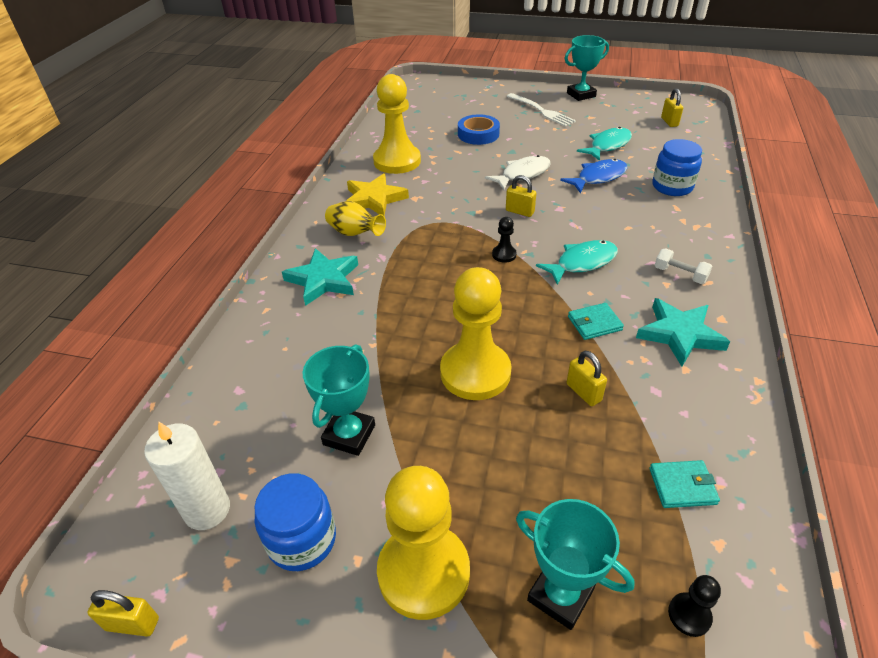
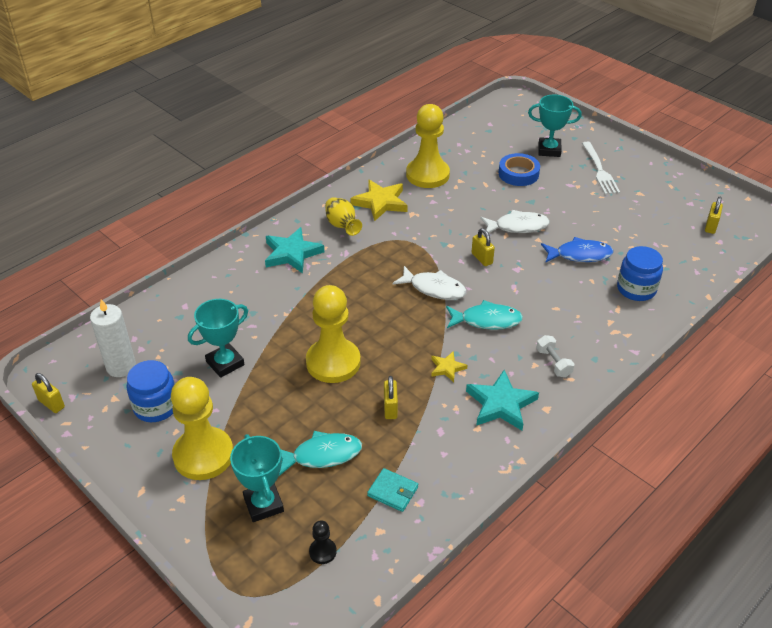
camera: 30 degrees right, 0 degrees up
(504, 255) = (434, 288): black pawn -> white fish
(581, 95) = (656, 166): turquoise trophy -> turquoise trophy (549, 150)
(594, 323) = (447, 368): turquoise wallet -> yellow star
(608, 145) = (623, 228): turquoise fish -> turquoise fish (322, 455)

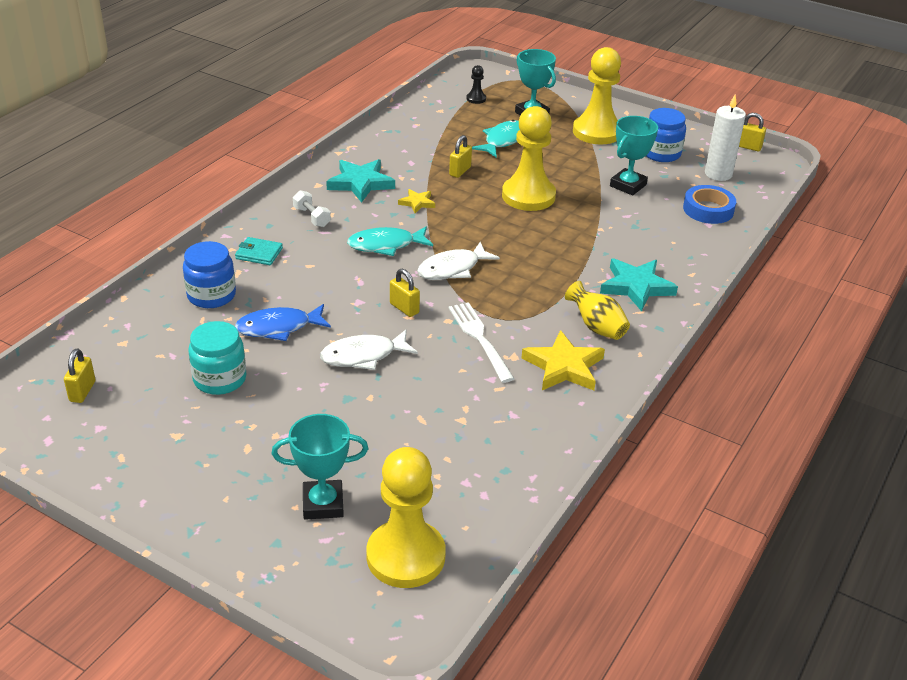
camera: 165 degrees right, 5 degrees down
(322, 455) = (503, 140): turquoise fish -> turquoise fish turned 150 degrees clockwise
(390, 408) = (460, 171): yellow padlock -> yellow padlock turned 45 degrees clockwise
(393, 491) = (438, 128): turquoise wallet -> turquoise wallet (259, 253)
(427, 175) = (515, 422): yellow pawn -> yellow pawn (405, 556)
(434, 288) = (452, 269): white fish -> white fish turned 45 degrees counterclockwise
(518, 174) = (372, 445): blue tape -> blue tape (708, 209)
(599, 170) = (236, 471): white fork -> white fork (479, 339)
(618, 223) = (220, 379): none -> turquoise jar

